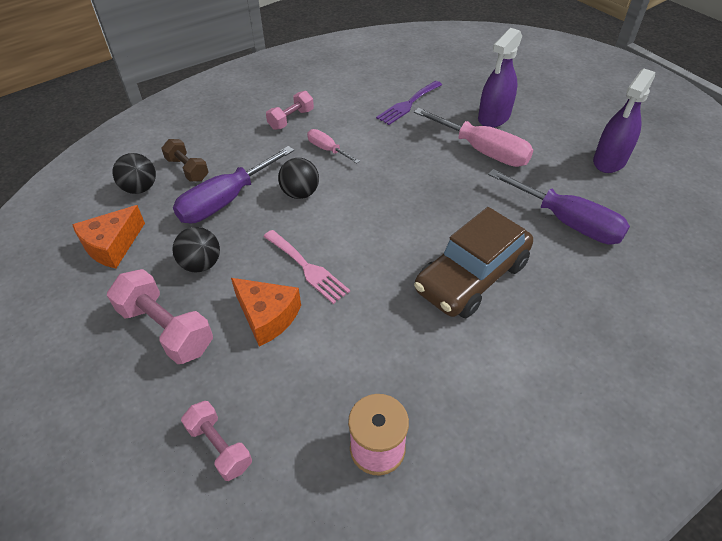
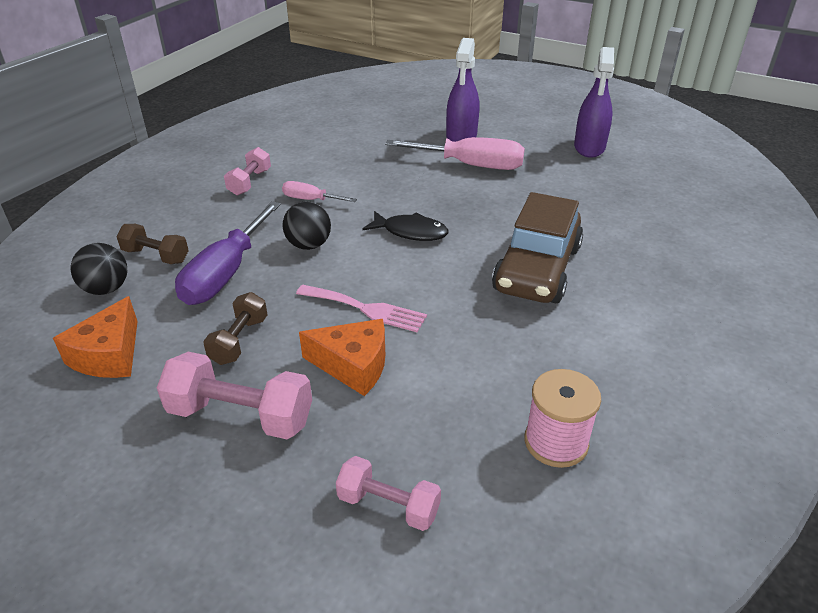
camera: 25 degrees left, 10 degrees down
(201, 264) = (239, 340): black ball -> brown dumbbell
(387, 205) = (410, 232): none -> black fish
(408, 104) = (368, 143): purple fork -> none
(567, 222) = (589, 202): purple screwdriver -> none

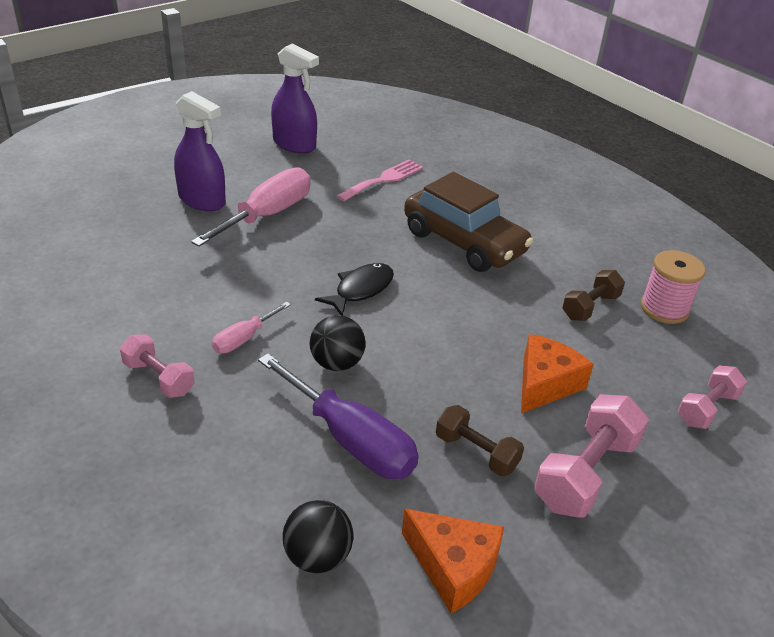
camera: 70 degrees left, 0 degrees up
(156, 256) = (272, 497): brown dumbbell -> brown dumbbell (590, 307)
(366, 309) = (469, 354): pink fork -> pink fork (383, 180)

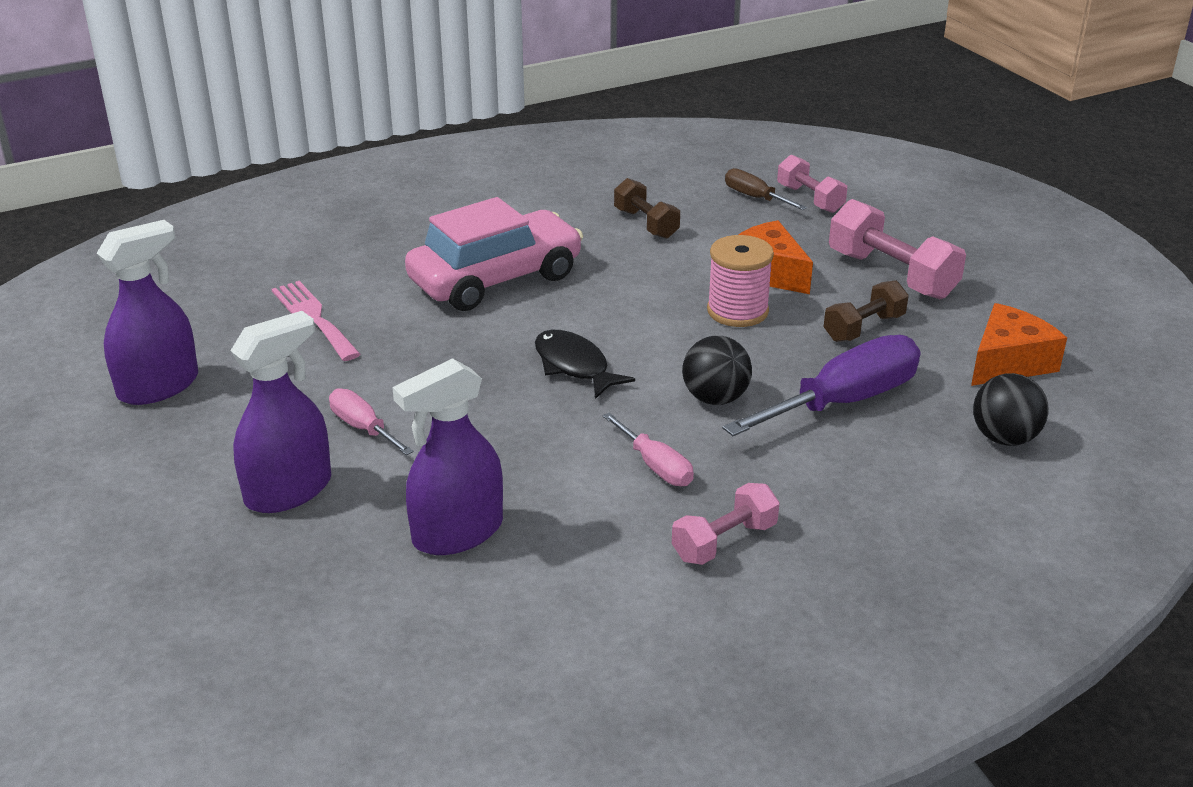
camera: 75 degrees left, 5 degrees down
(165, 263) = (457, 533): none -> purple spray bottle
(267, 215) = (363, 428): pink screwdriver -> pink screwdriver, size x0.52
(464, 242) = (496, 279): brown car -> pink car
(664, 308) = (658, 185): pink spool -> pink spool (737, 311)
(683, 370) = (755, 197): none -> brown screwdriver

